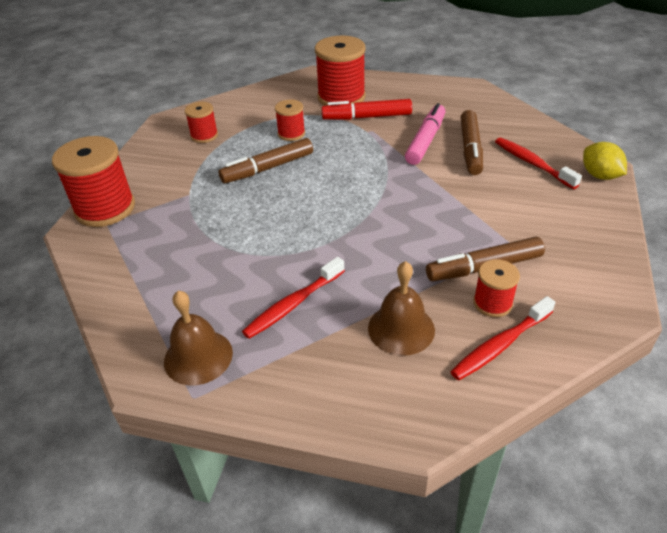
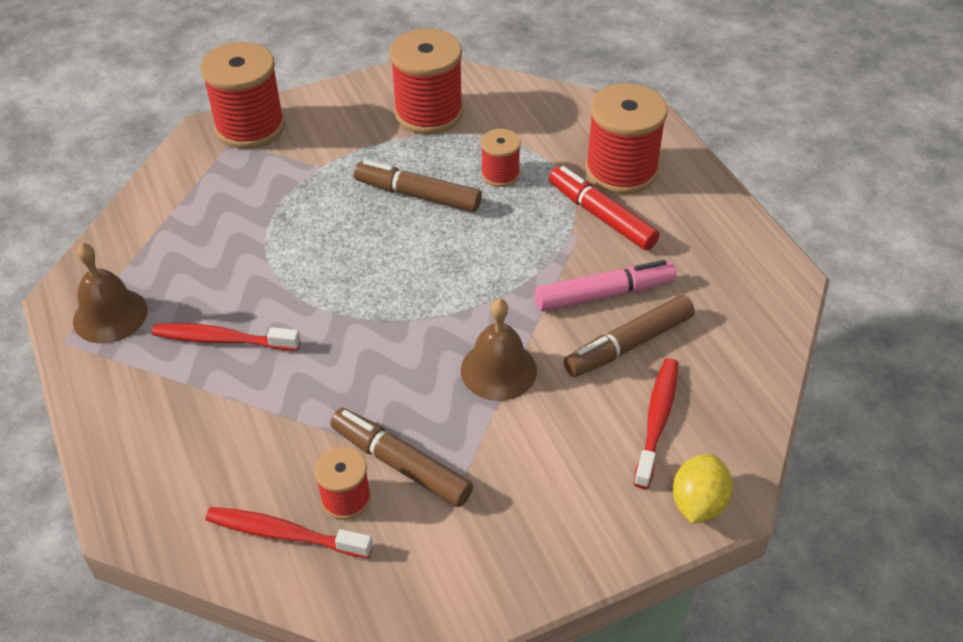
camera: 50 degrees right, 5 degrees up
(204, 135) = (428, 113): red spool -> red spool, size x1.88
(401, 328) = (249, 440): brown bell -> brown bell (498, 370)

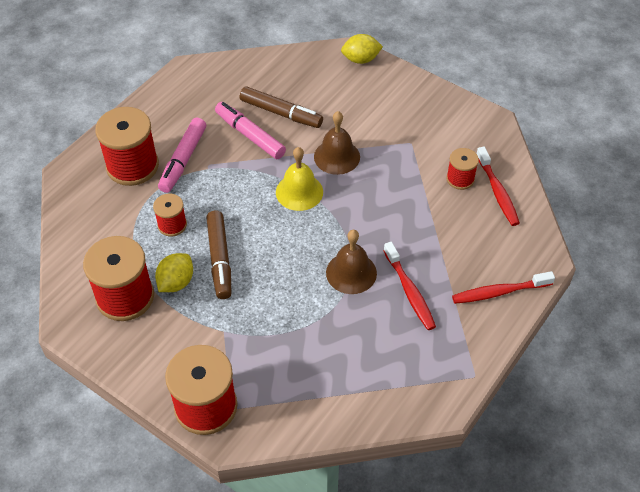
camera: 120 degrees left, 5 degrees up
(110, 315) = (437, 365): brown bell -> brown bell (351, 272)
(401, 464) = (424, 168): brown marker -> none
(415, 153) = (176, 282): none -> yellow lemon
(464, 303) = (299, 192): none -> yellow bell
(601, 216) = (183, 160): red marker -> pink marker
(657, 420) = (323, 87): red toothbrush -> red toothbrush (499, 292)

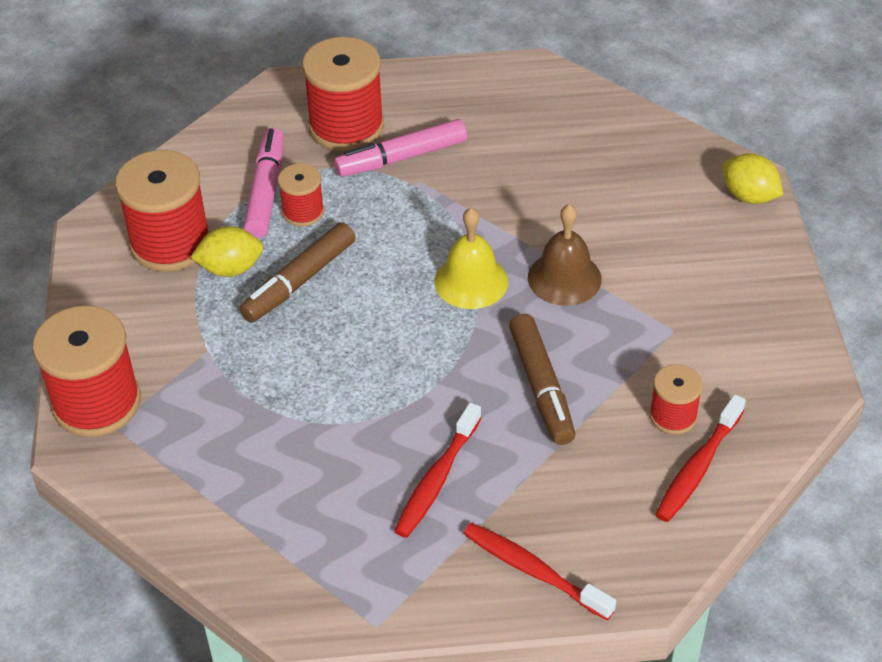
camera: 50 degrees right, 5 degrees down
(250, 135) = (503, 184): pink marker -> pink marker (266, 191)
(281, 113) = (569, 186): brown marker -> brown marker (541, 387)
(351, 272) = (405, 406): brown bell -> none

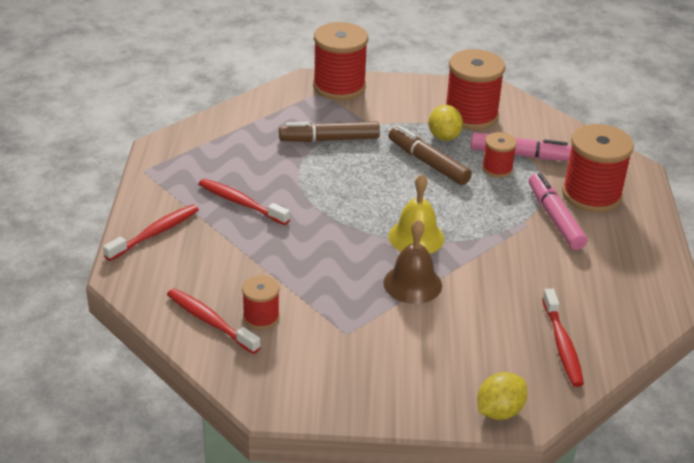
camera: 95 degrees right, 10 degrees down
(541, 387) = (306, 257): brown marker -> brown marker (329, 139)
(630, 151) = (562, 345): none -> red toothbrush

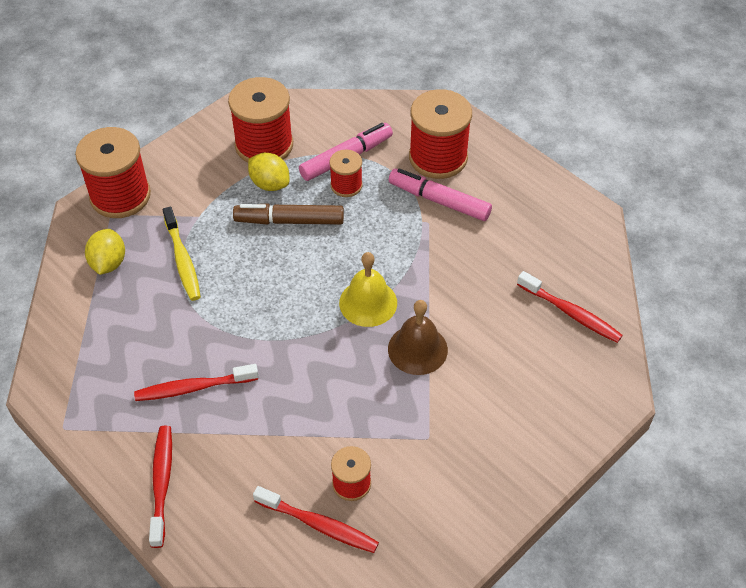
camera: 45 degrees left, 15 degrees up
(210, 321) = (319, 525): red toothbrush -> red toothbrush turned 150 degrees counterclockwise
(329, 139) = (182, 260): brown marker -> yellow toothbrush
(499, 411) = (599, 407): yellow lemon -> yellow lemon (108, 263)

